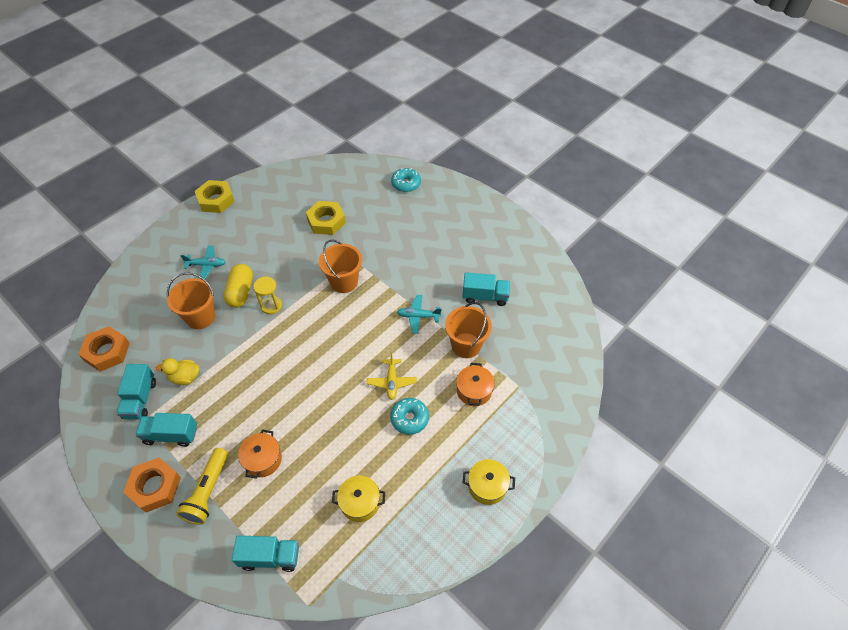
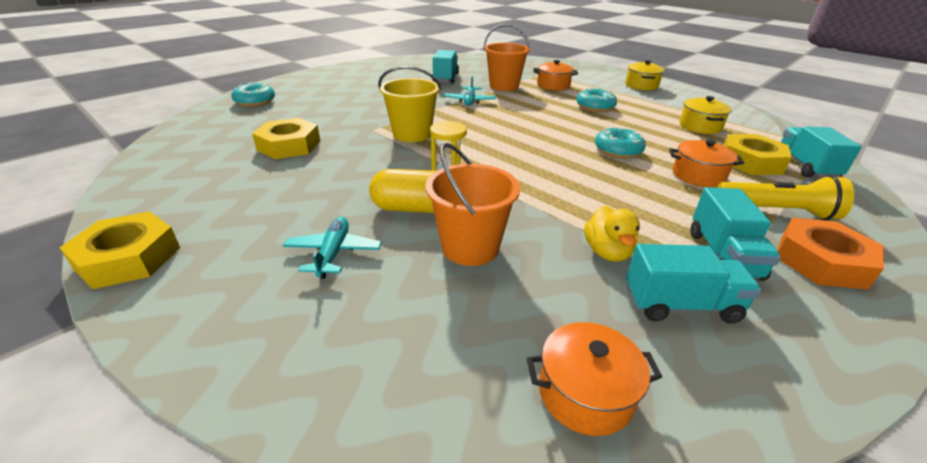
camera: 90 degrees left, 20 degrees down
(107, 352) = (585, 393): orange nut -> orange pot
(282, 513) = (751, 162): none -> yellow nut
(309, 414) = (617, 150): none -> turquoise donut
(344, 282) = (412, 134): orange bucket -> yellow bucket
(392, 382) = (555, 113): yellow plane -> none

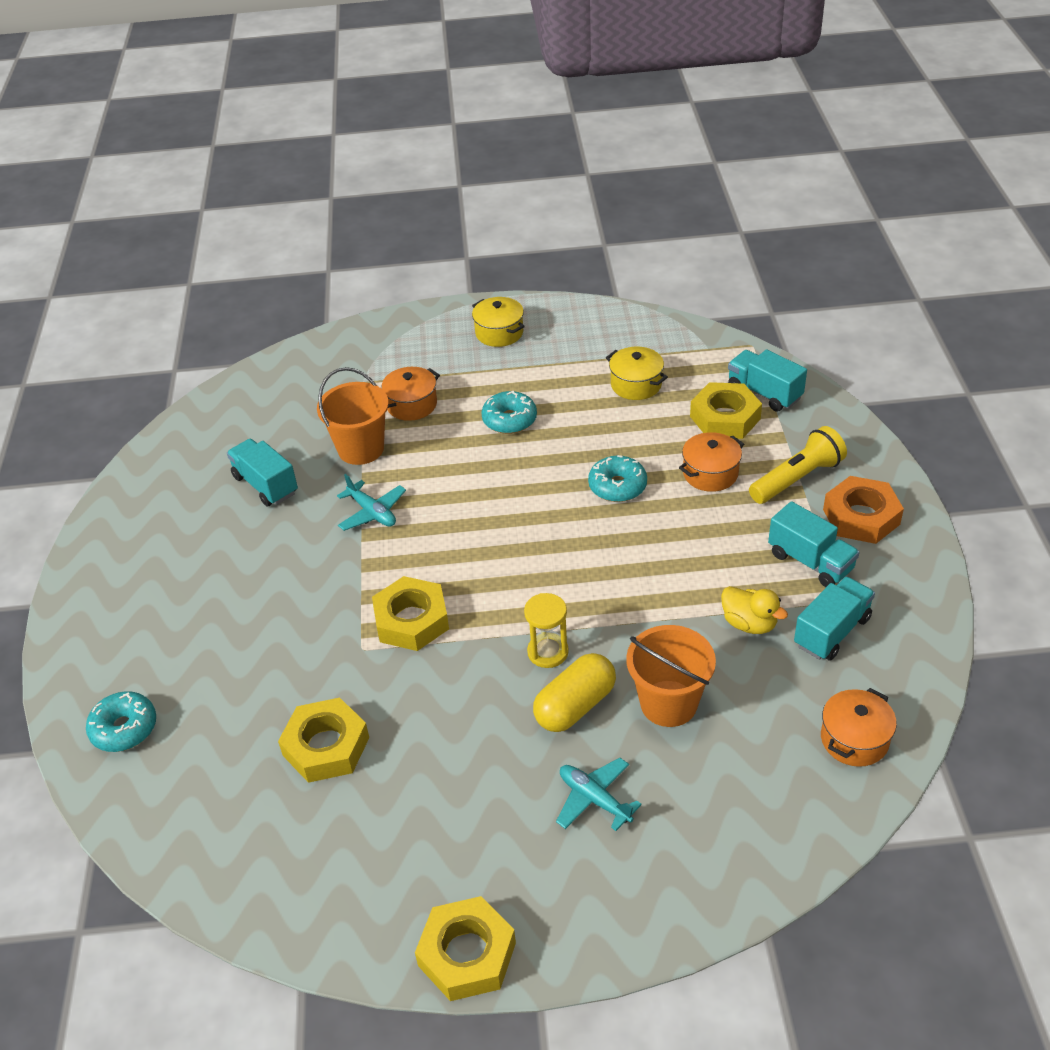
camera: 45 degrees left, 10 degrees up
(412, 134) = (411, 620): yellow bucket -> yellow nut

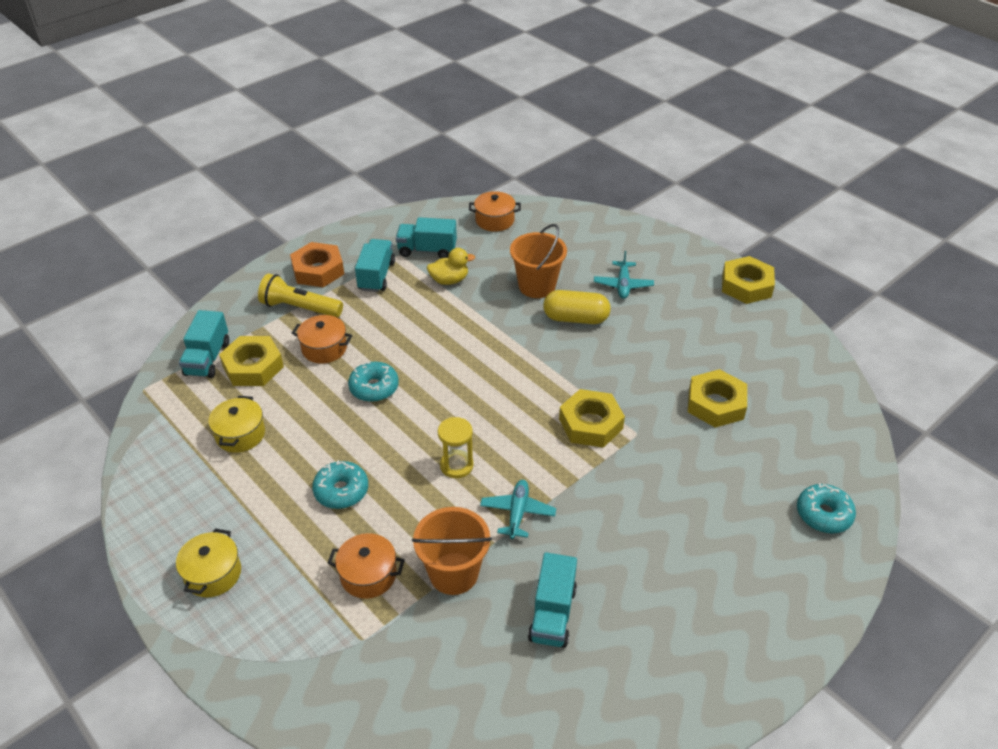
camera: 130 degrees left, 0 degrees up
(548, 652) = (550, 348): yellow hourglass -> yellow hourglass (456, 465)
(749, 623) = (449, 280): yellow duck -> yellow duck turned 75 degrees clockwise

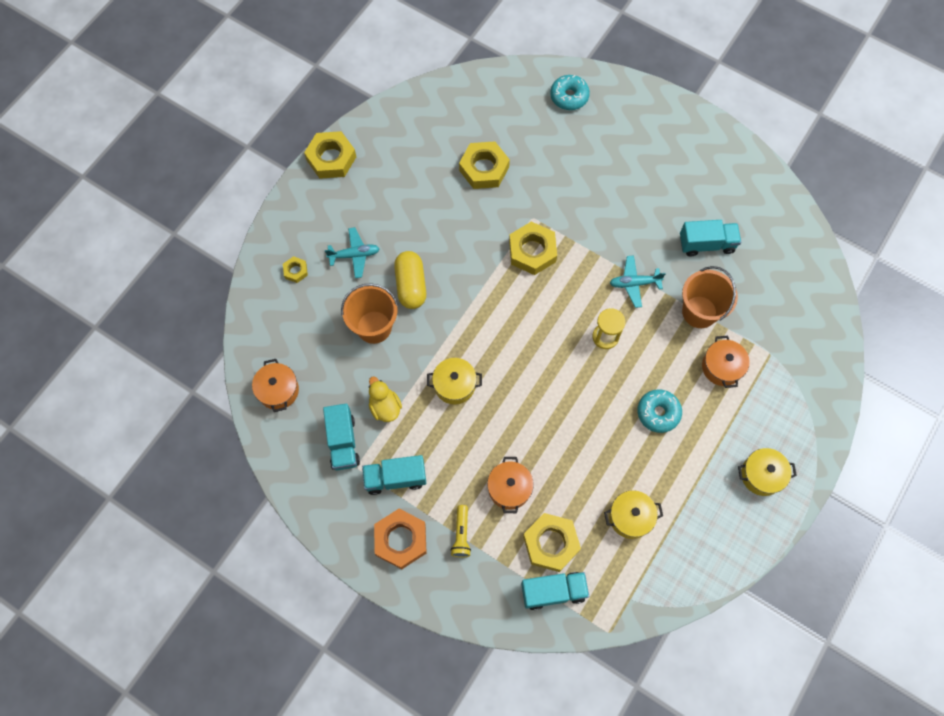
camera: 105 degrees left, 25 degrees up
(300, 308) = (461, 534): yellow flashlight -> yellow flashlight, size x0.61
(374, 388) = (544, 427): turquoise donut -> none
(451, 330) = (454, 385): none -> yellow pot
(615, 245) = (296, 271): none -> yellow nut

